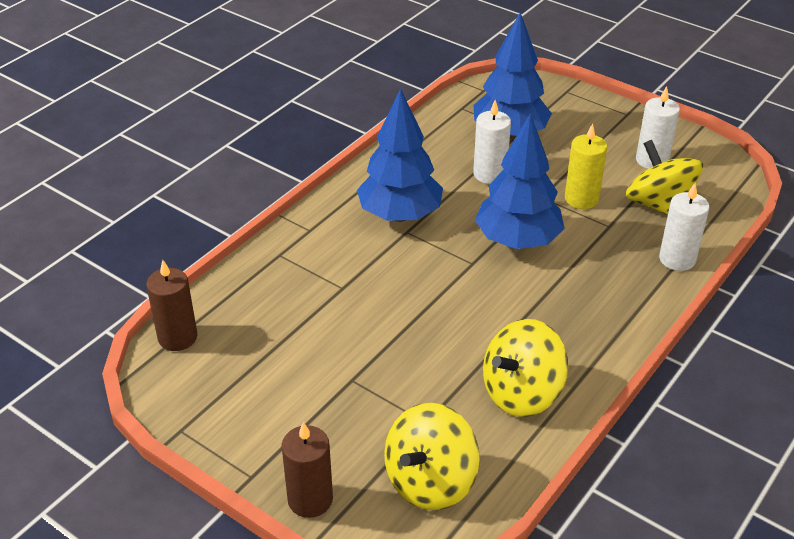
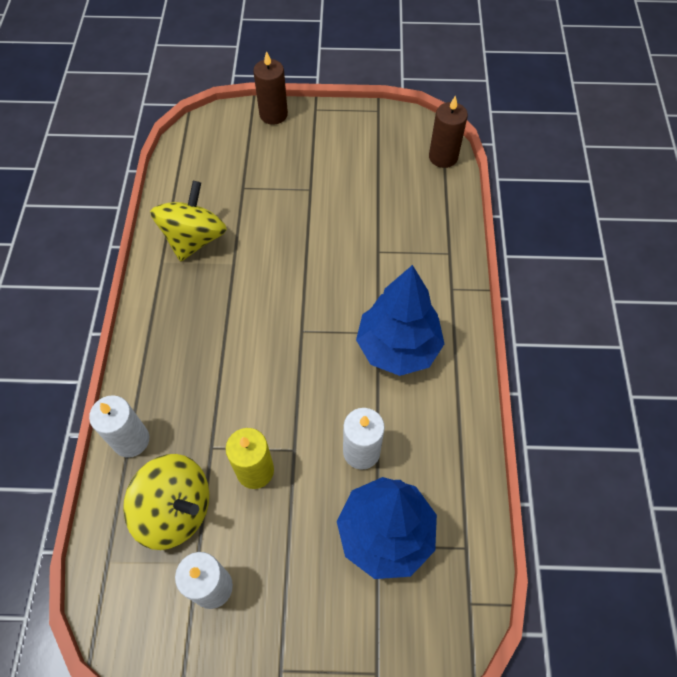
camera: 145 degrees right, 20 degrees up
(430, 481) = (215, 156): yellow spinning top -> none
(517, 241) = (281, 378): blue tree -> none

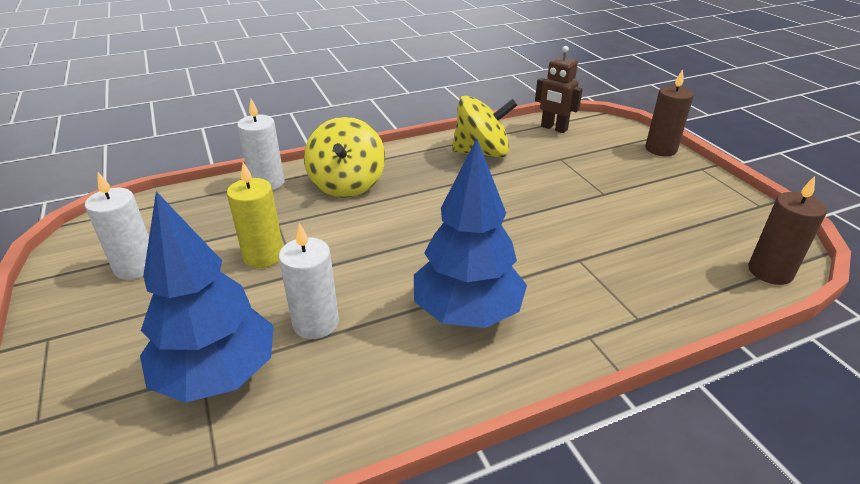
camera: 65 degrees right, 25 degrees down
(175, 510) = (209, 224): yellow spinning top -> yellow spinning top (347, 184)
(190, 164) = (554, 128): none -> brown robot

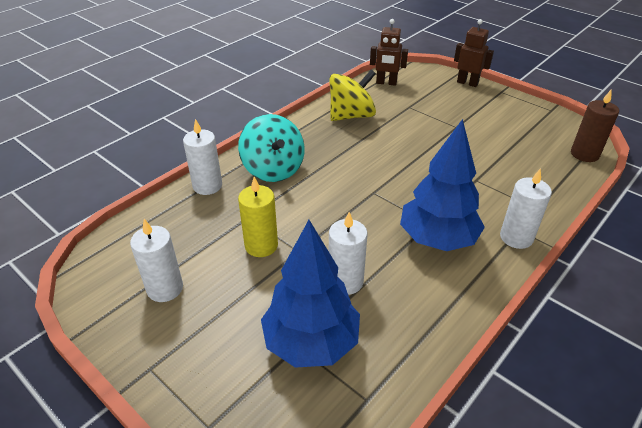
camera: 25 degrees left, 5 degrees up
(347, 184) = (273, 169): yellow spinning top -> turquoise spinning top
(576, 345) = (516, 237): none -> white candle
(660, 149) = (467, 83): brown candle -> brown robot

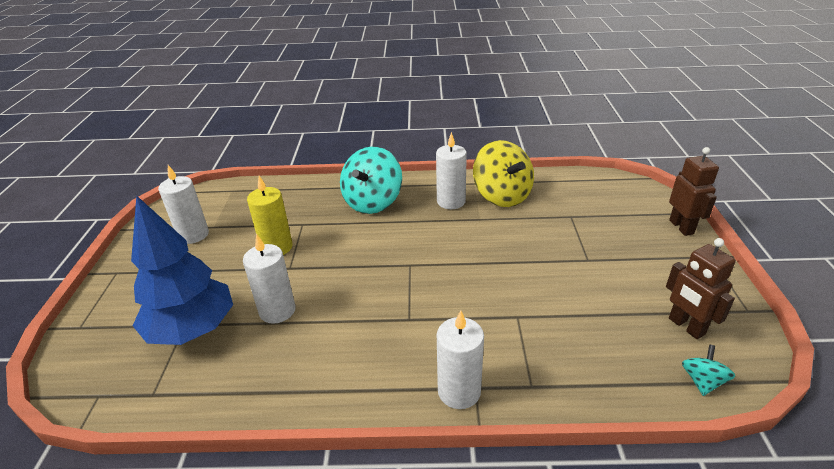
camera: 50 degrees right, 5 degrees down
(207, 186) = (316, 188): white candle -> white candle (451, 201)
(351, 116) = (502, 196): yellow spinning top -> yellow spinning top turned 45 degrees clockwise
(386, 83) = (586, 185): brown robot -> brown robot (686, 326)
(437, 239) = (390, 336): blue tree -> none
(584, 154) = (702, 381): brown candle -> turquoise spinning top

